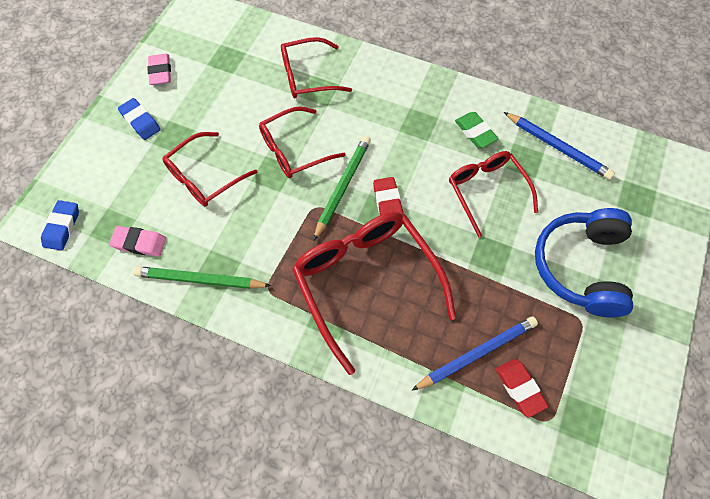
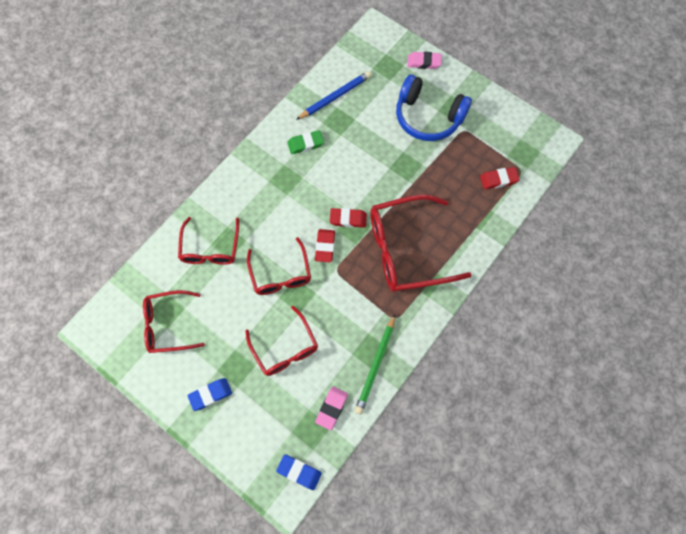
camera: 75 degrees left, 5 degrees up
(160, 72) = (160, 370): pink eraser -> pink eraser (424, 62)
(342, 187) = (325, 247): green pencil -> red eraser
(477, 353) = (471, 196): blue pencil -> none
(487, 191) = (357, 152): red glasses -> red glasses (169, 324)

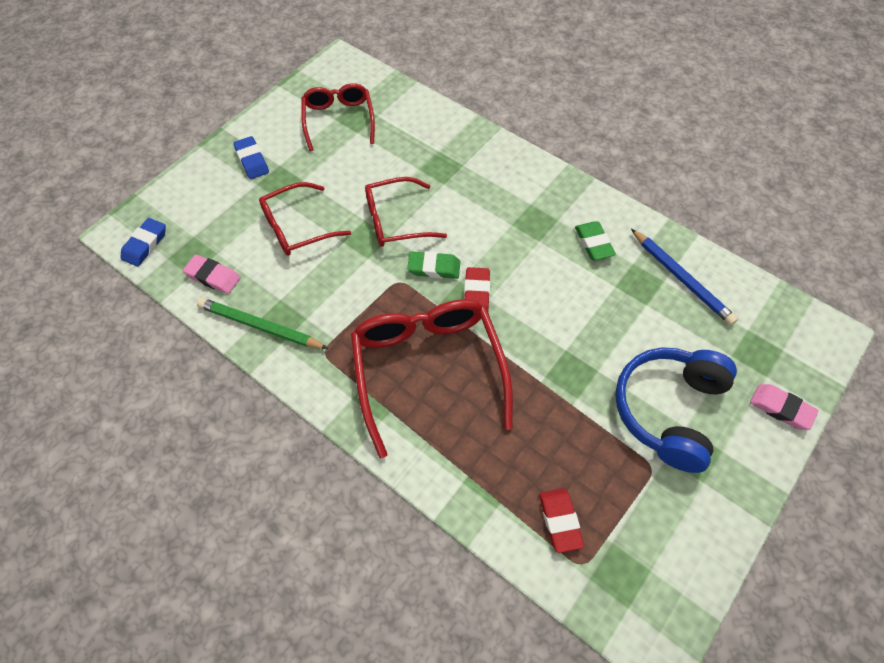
camera: 90 degrees right, 10 degrees down
(210, 248) = (433, 151): red glasses -> none
(325, 247) = (434, 268): red eraser -> green eraser
(424, 62) = (781, 408): pink eraser -> pink eraser turned 60 degrees counterclockwise

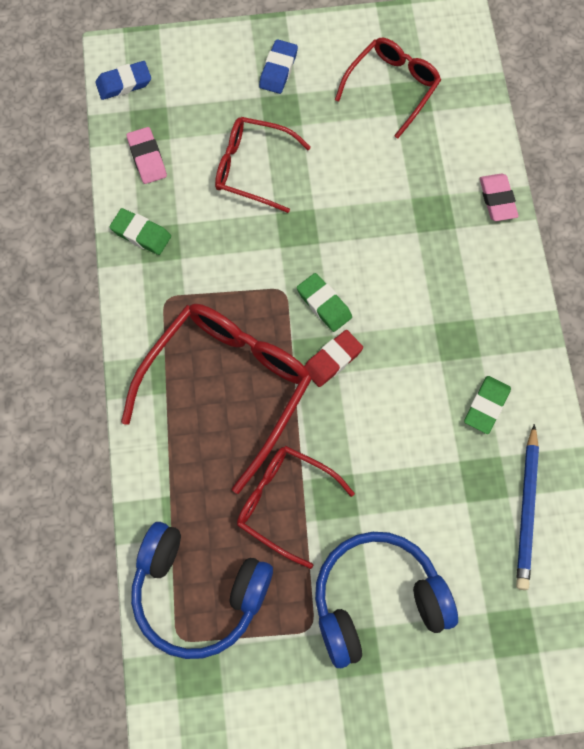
camera: 45 degrees right, 10 degrees up
(260, 326) = (141, 234): green pencil -> green eraser
(396, 220) = (339, 232): red glasses -> red glasses (285, 503)
(560, 521) = (198, 593): red eraser -> blue headphones
(781, 408) = (472, 692): pink eraser -> pink eraser (497, 199)

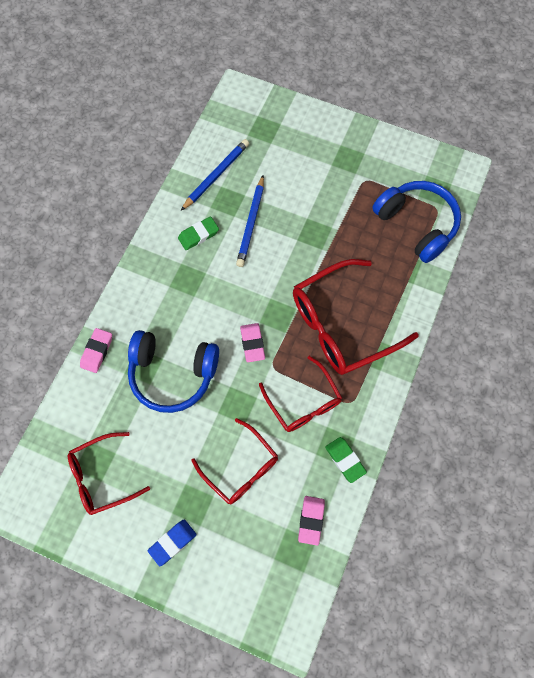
camera: 150 degrees left, 0 degrees up
(124, 83) = (296, 601): blue eraser -> none
(285, 503) = (344, 244): red glasses -> red glasses (303, 401)
(324, 304) = (252, 343): green eraser -> pink eraser
(332, 360) = (269, 307): red eraser -> none
(377, 601) = (323, 174): blue headphones -> blue headphones (172, 374)
(429, 463) = (251, 223): none -> blue pencil

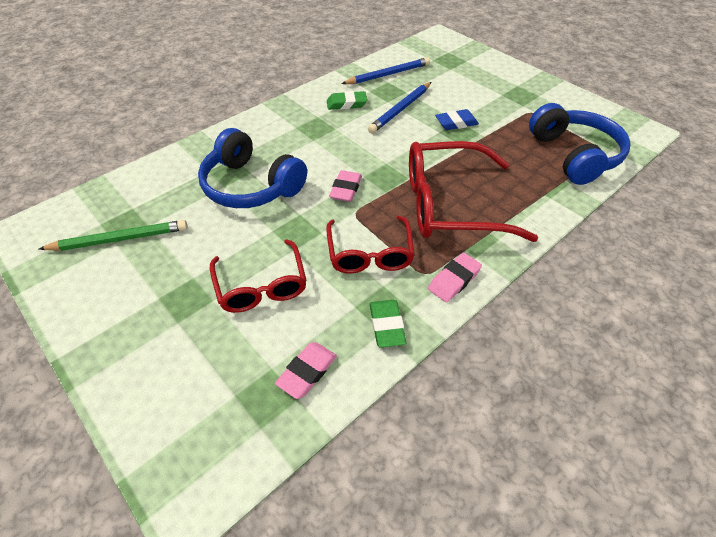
camera: 25 degrees right, 20 degrees down
(97, 351) = (197, 149): pink eraser -> pink eraser (454, 280)
(102, 476) = (120, 239): red glasses -> green pencil
(172, 542) = (136, 325): blue eraser -> blue eraser (456, 123)

